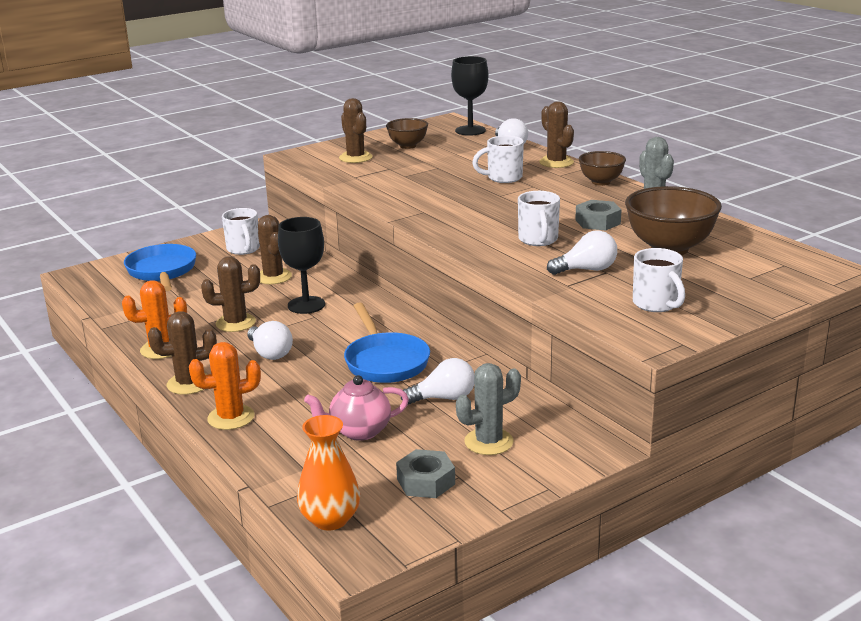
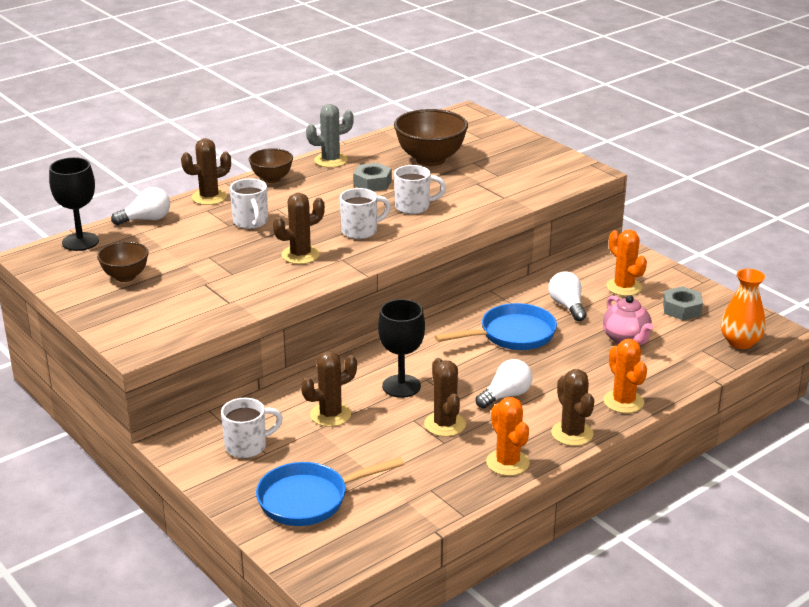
camera: 95 degrees left, 5 degrees up
(355, 158) = (160, 306): brown cactus -> brown cactus (300, 255)
(488, 442) = (624, 287): grey cactus -> orange cactus
(586, 270) = (474, 190): white light bulb -> none
(656, 304) = (532, 169): white mug -> white mug (361, 231)

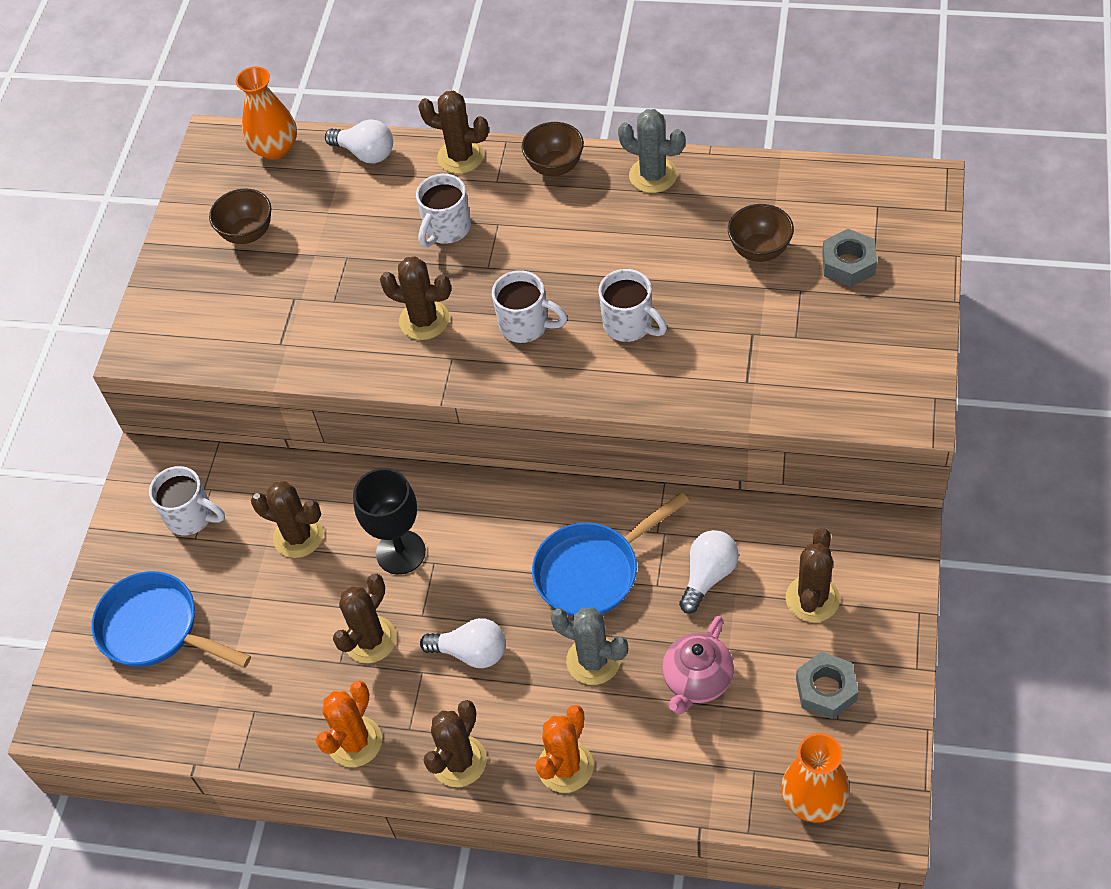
camera: 55 degrees right, 25 degrees up
(80, 242) = (275, 148): black goblet -> orange vase
(372, 183) = (643, 249): grey nut -> grey nut (848, 264)
(430, 159) = (759, 251): brown bowl -> brown bowl, size x0.59
(512, 335) = (593, 571): blue pan -> blue pan turned 120 degrees clockwise
(569, 362) = (593, 660): none -> grey cactus
(624, 287) = (812, 599): orange cactus -> brown cactus

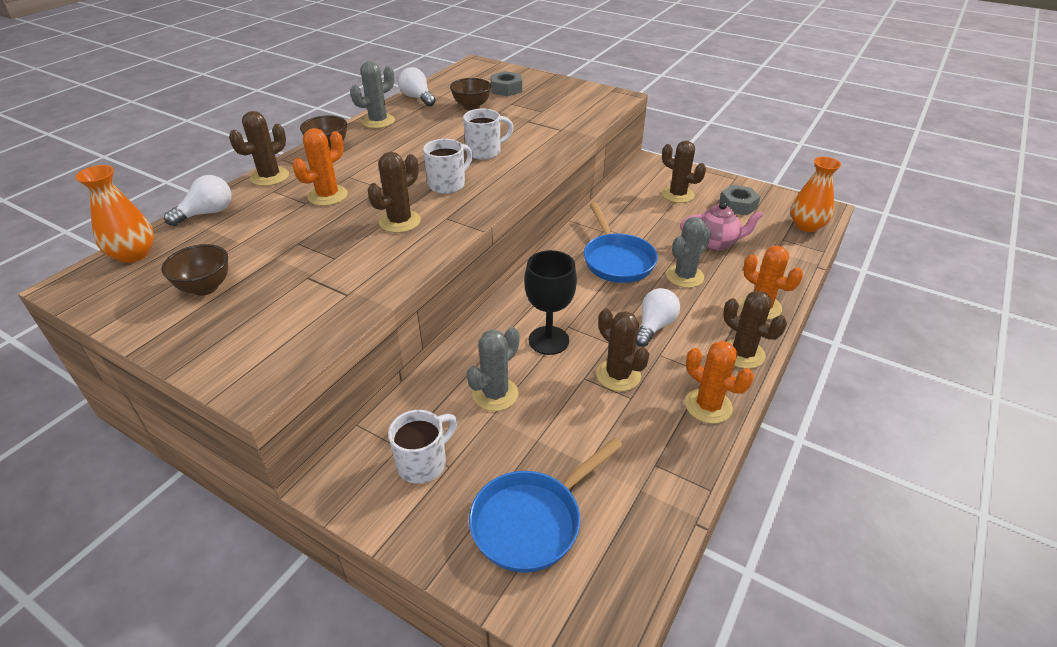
camera: 75 degrees left, 15 degrees down
(298, 536) = (495, 394): brown cactus -> grey cactus
(446, 229) = (328, 196): white mug -> orange cactus
(697, 681) = (716, 243): pink teapot -> pink teapot turned 45 degrees counterclockwise
(708, 576) = (644, 222): white light bulb -> white light bulb (417, 98)

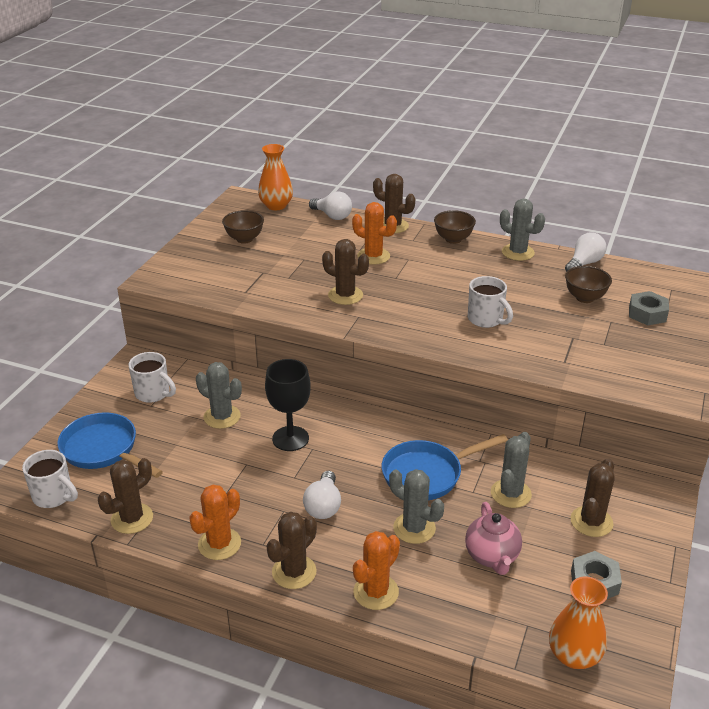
camera: 80 degrees right, 5 degrees down
(448, 184) = (414, 309): white mug -> white mug (54, 496)
(618, 375) = (252, 484): brown cactus -> brown cactus (132, 518)
(645, 223) = (510, 493): none -> grey cactus
(654, 326) = (323, 506): white light bulb -> white light bulb turned 75 degrees clockwise

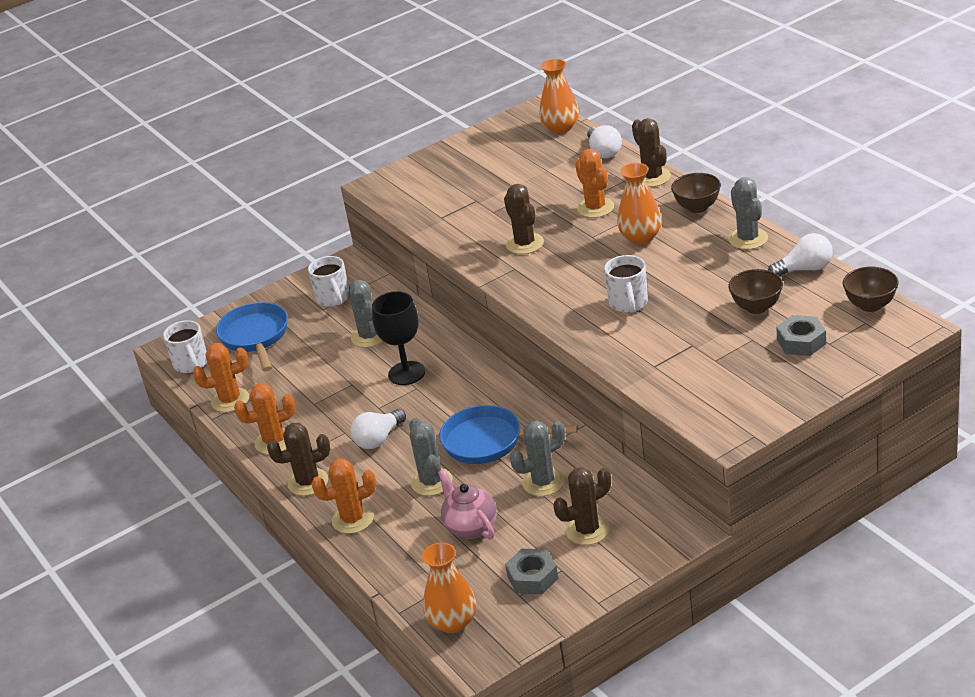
camera: 40 degrees right, 0 degrees up
(132, 518) = (230, 400): brown cactus -> orange cactus
(244, 239) = (494, 160): brown bowl -> brown bowl (870, 305)
(436, 269) = (641, 237): none -> orange vase
(492, 556) = (470, 527): pink teapot -> pink teapot turned 120 degrees clockwise

